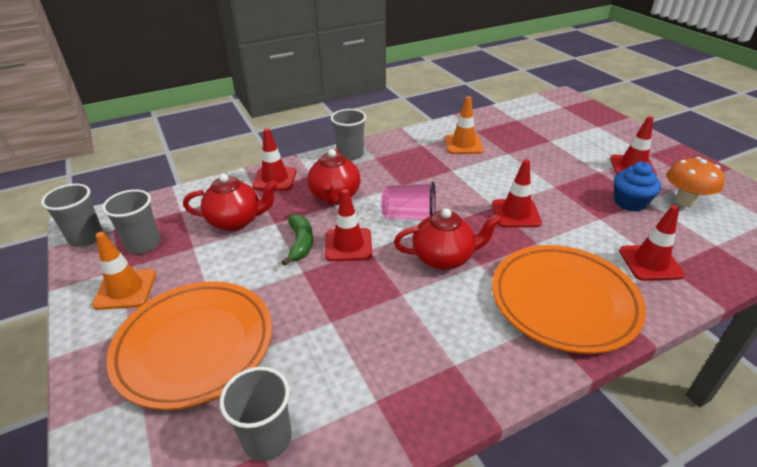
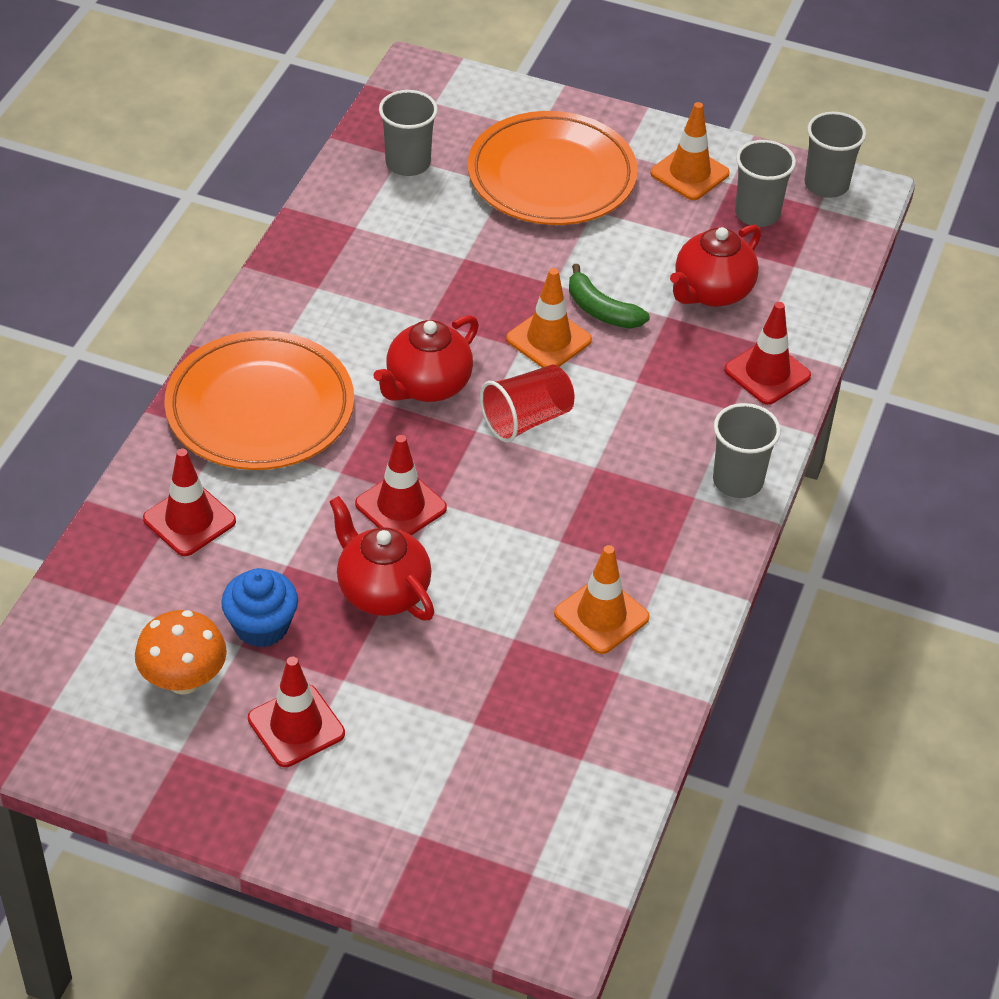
camera: 135 degrees right, 10 degrees up
(335, 196) = (653, 394): red teapot -> red teapot (382, 591)
(348, 245) = (548, 339): red traffic cone -> orange traffic cone
(409, 216) = (527, 419): pink cup -> red cup

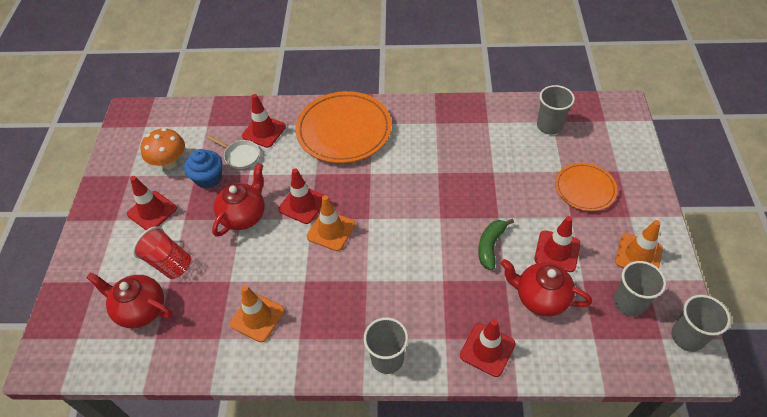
camera: 75 degrees right, 5 degrees up
(232, 568) = (240, 156): none -> white pan
(427, 386) = (390, 187): red teapot -> red teapot (140, 309)
(527, 419) = (387, 238): red cup -> red cup (168, 262)
(548, 339) = (453, 228): orange traffic cone -> orange traffic cone (331, 230)
(551, 176) = (585, 189): orange plate -> orange plate, size x0.58
(644, 247) = (557, 251): none -> red traffic cone

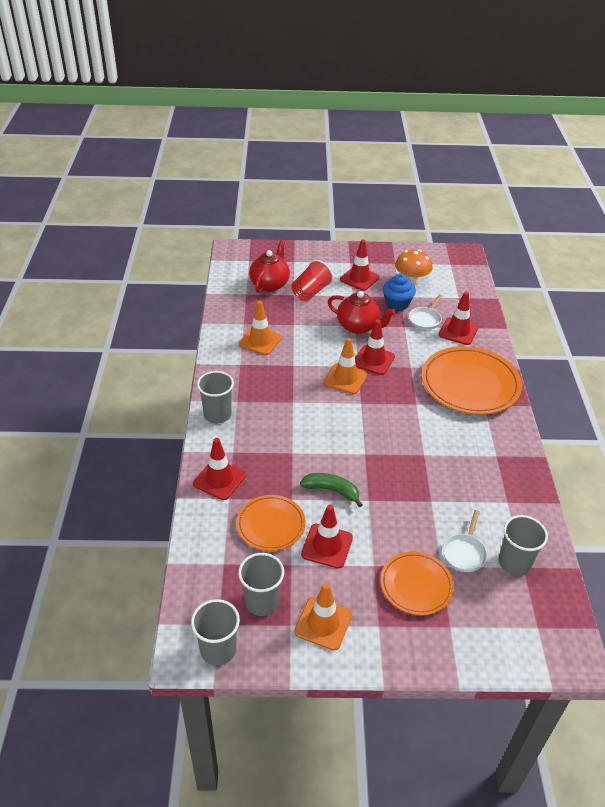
camera: 85 degrees right, 10 degrees down
(540, 298) = (271, 525): red teapot -> orange plate
(545, 155) = (464, 552): none -> white pan

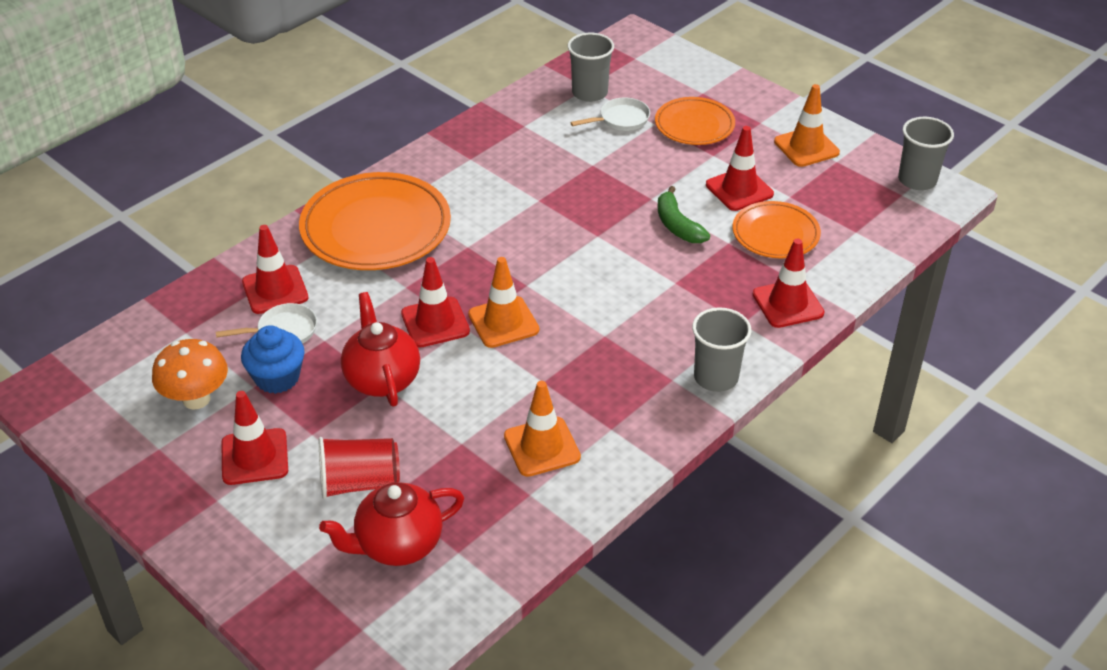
camera: 135 degrees left, 0 degrees up
(262, 601) = (846, 187): grey cup -> none

